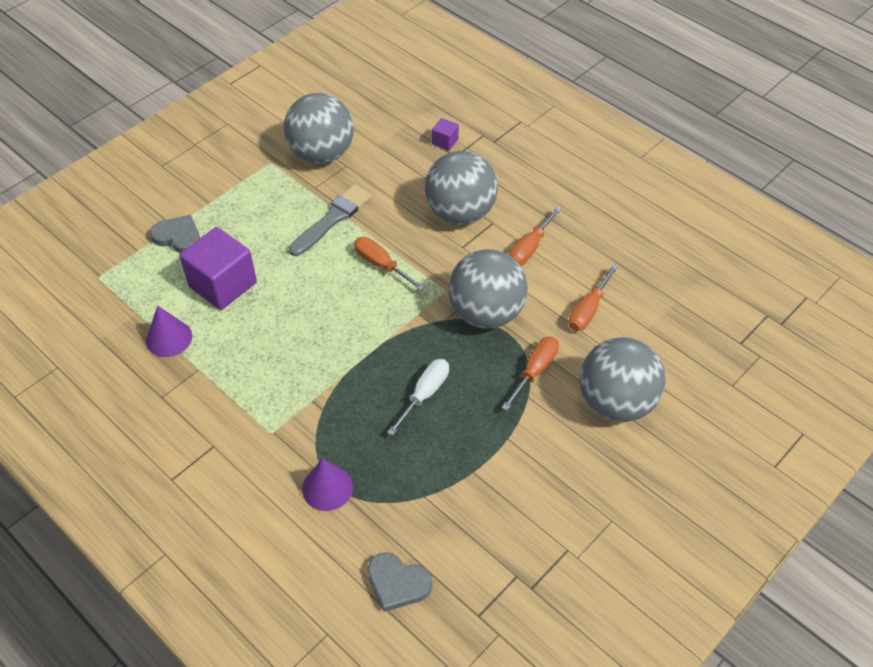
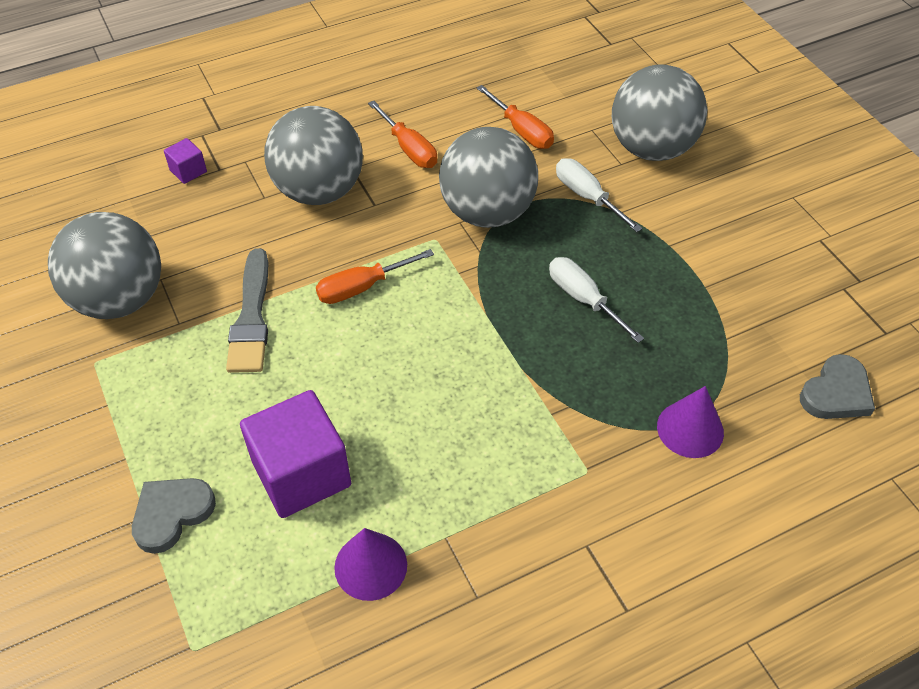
camera: 70 degrees left, 0 degrees up
(332, 219) = (251, 317): grey brush -> grey brush turned 150 degrees counterclockwise
(535, 371) = (587, 197): orange screwdriver -> white screwdriver

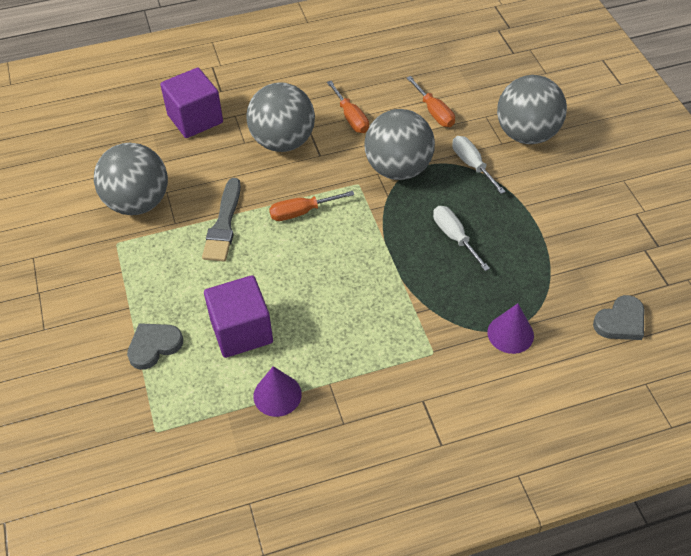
camera: 10 degrees right, 0 degrees up
(188, 171) = (195, 119): purple cube -> purple cube, size x2.20

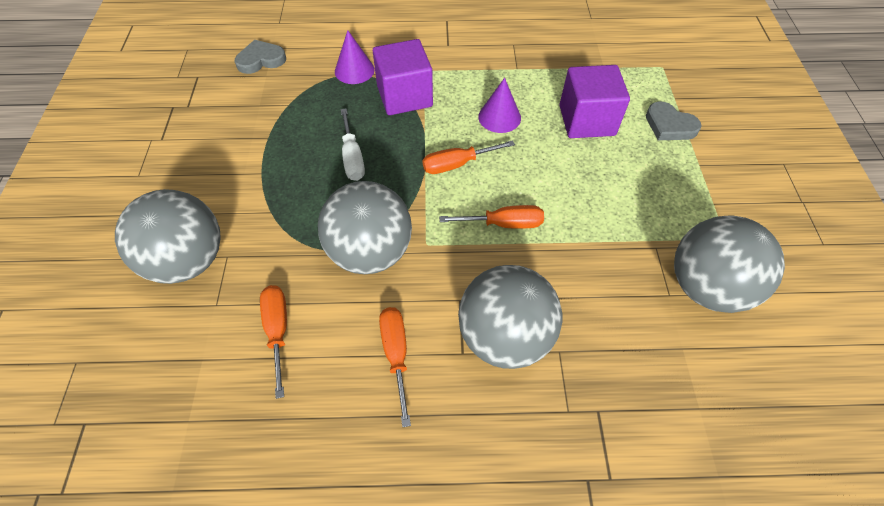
camera: 165 degrees left, 5 degrees up
(154, 346) = (669, 125): grey heart -> grey heart turned 60 degrees clockwise
(195, 119) = (632, 422): purple cube -> purple cube (404, 96)
(224, 224) = (597, 230): grey brush -> none
(277, 395) = (561, 70): purple cone -> purple cone (499, 117)
(357, 253) = (457, 164): none -> orange screwdriver
(472, 165) = (282, 235): white screwdriver -> none

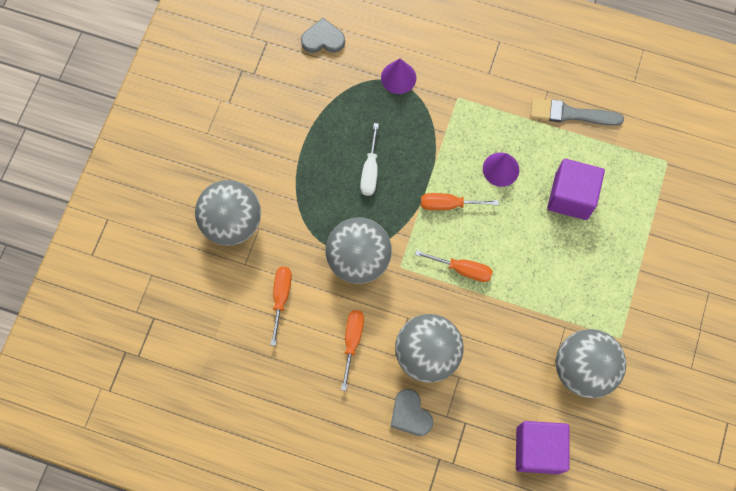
camera: 20 degrees right, 15 degrees up
(404, 96) = (431, 121): purple cube -> purple cube (538, 450)
(546, 55) = (571, 114): none -> grey brush
(669, 125) = (637, 225): grey heart -> grey heart (410, 414)

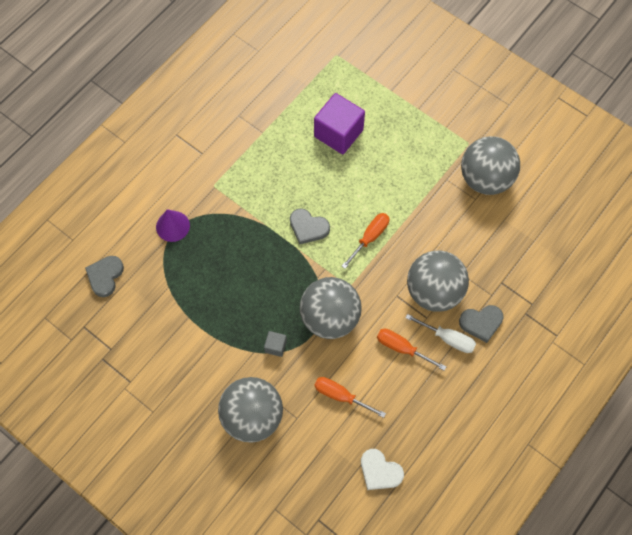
camera: 70 degrees left, 5 degrees down
(218, 360) = (380, 471): none -> white heart
(309, 218) = (275, 346): none -> grey cube
(370, 170) = (251, 280): white screwdriver -> white screwdriver (447, 338)
(448, 204) = (308, 227): orange screwdriver -> grey heart
(501, 169) = (293, 176): purple cone -> none
(538, 450) = (540, 236): purple cube -> none
(571, 114) = (266, 106): grey brush -> none

